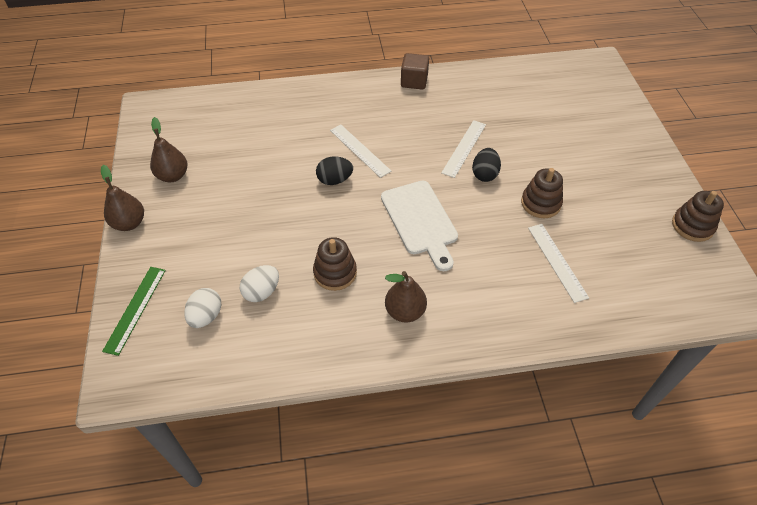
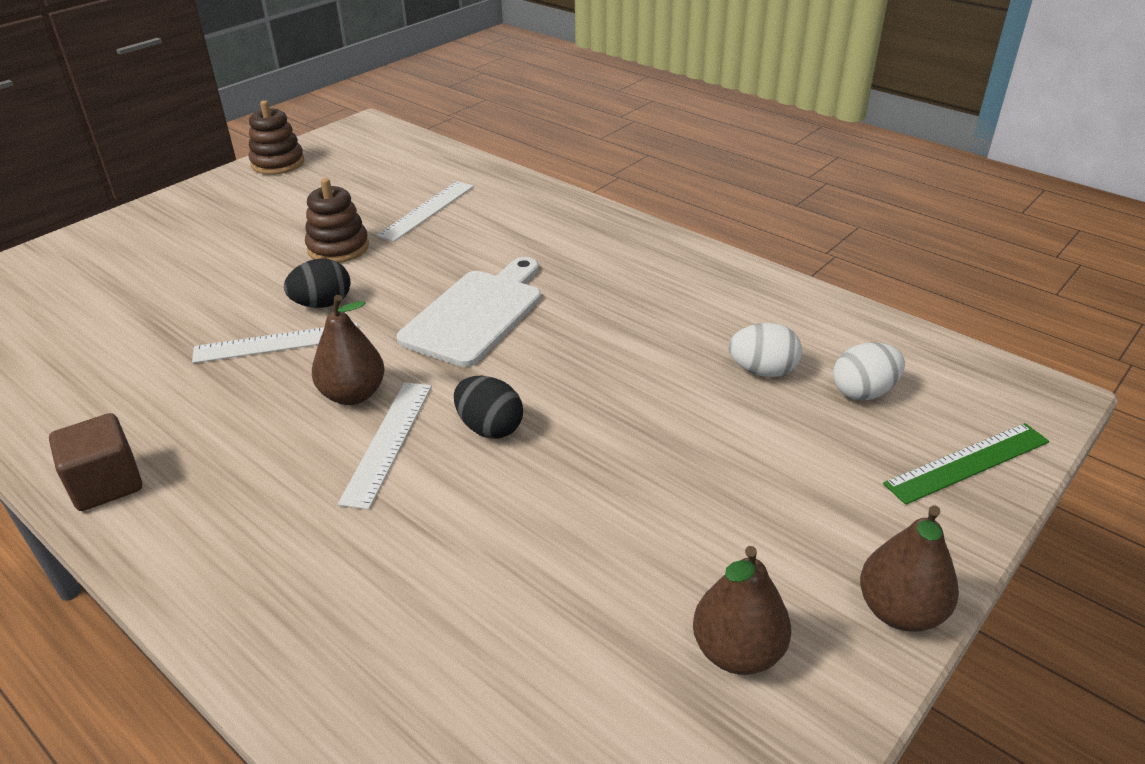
camera: 130 degrees left, 15 degrees down
(335, 273) = (649, 333): brown stacking toy -> none
(405, 311) = (626, 264): brown pear -> brown pear (353, 395)

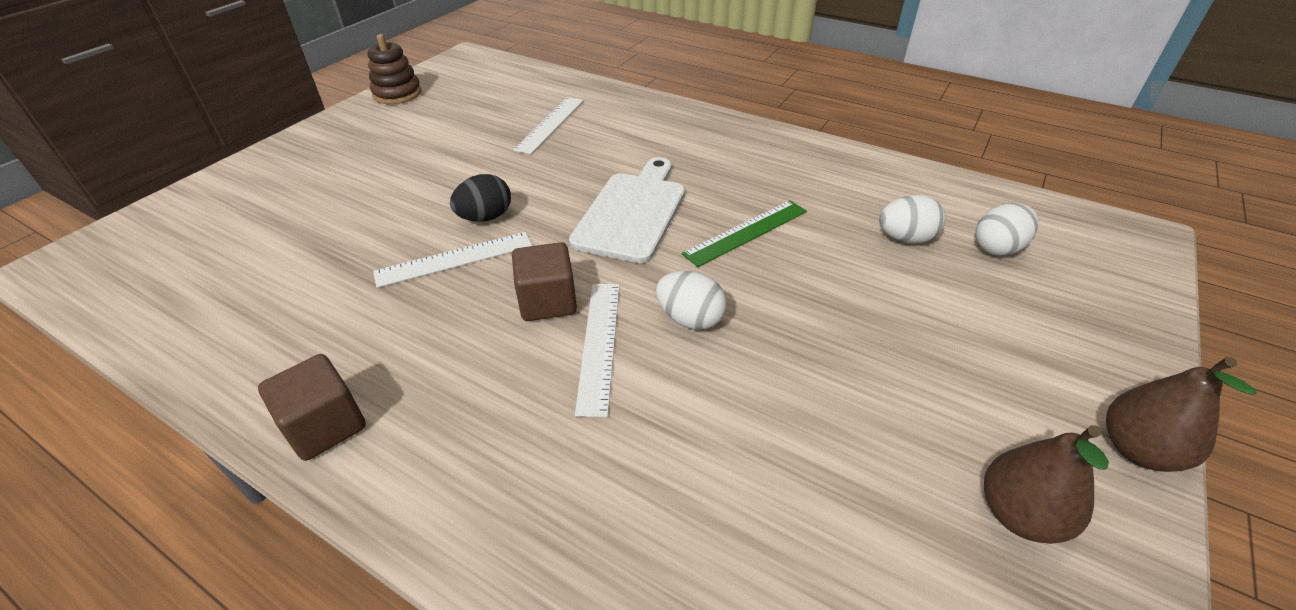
camera: 10 degrees left, 5 degrees up
(338, 248) = (481, 164): brown stacking toy -> none
(353, 395) = (547, 301): brown pear -> brown cube
(489, 428) = (690, 319): black egg -> white egg
(967, 462) = (1115, 301): green ruler -> green ruler (746, 232)

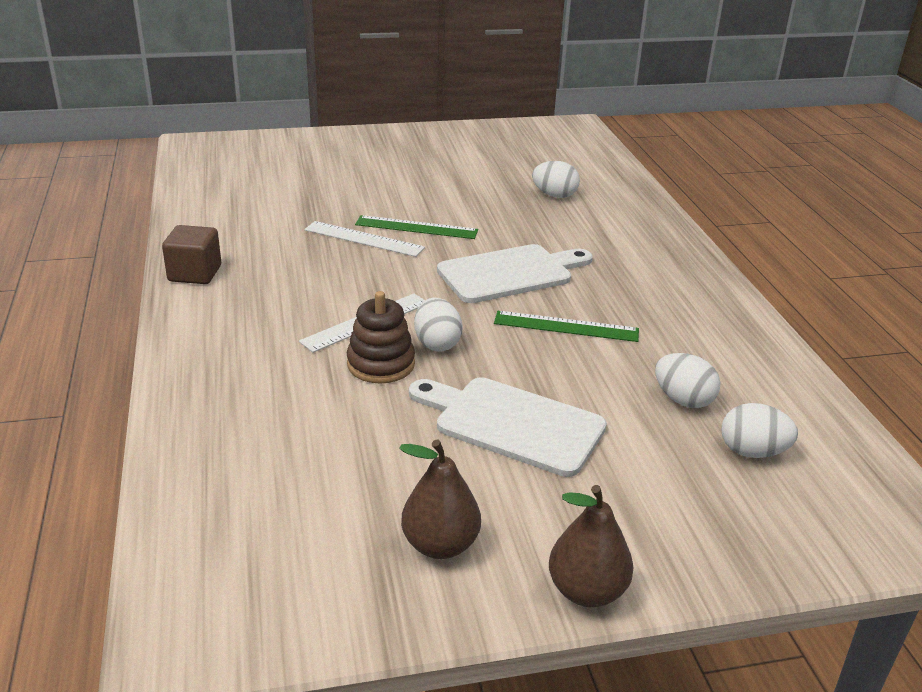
camera: 45 degrees right, 10 degrees down
(397, 94) = (486, 130): brown stacking toy -> brown stacking toy (381, 364)
(485, 217) = (416, 227): black egg -> green ruler
(547, 301) = (375, 287): brown cube -> none
(550, 124) = (554, 195): white ruler -> white egg
(861, 348) = (512, 423): none -> white cutting board

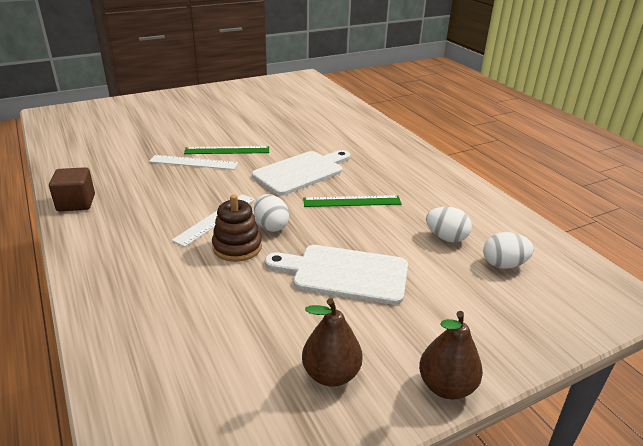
camera: 15 degrees left, 0 degrees up
(554, 195) = (309, 119): white egg -> none

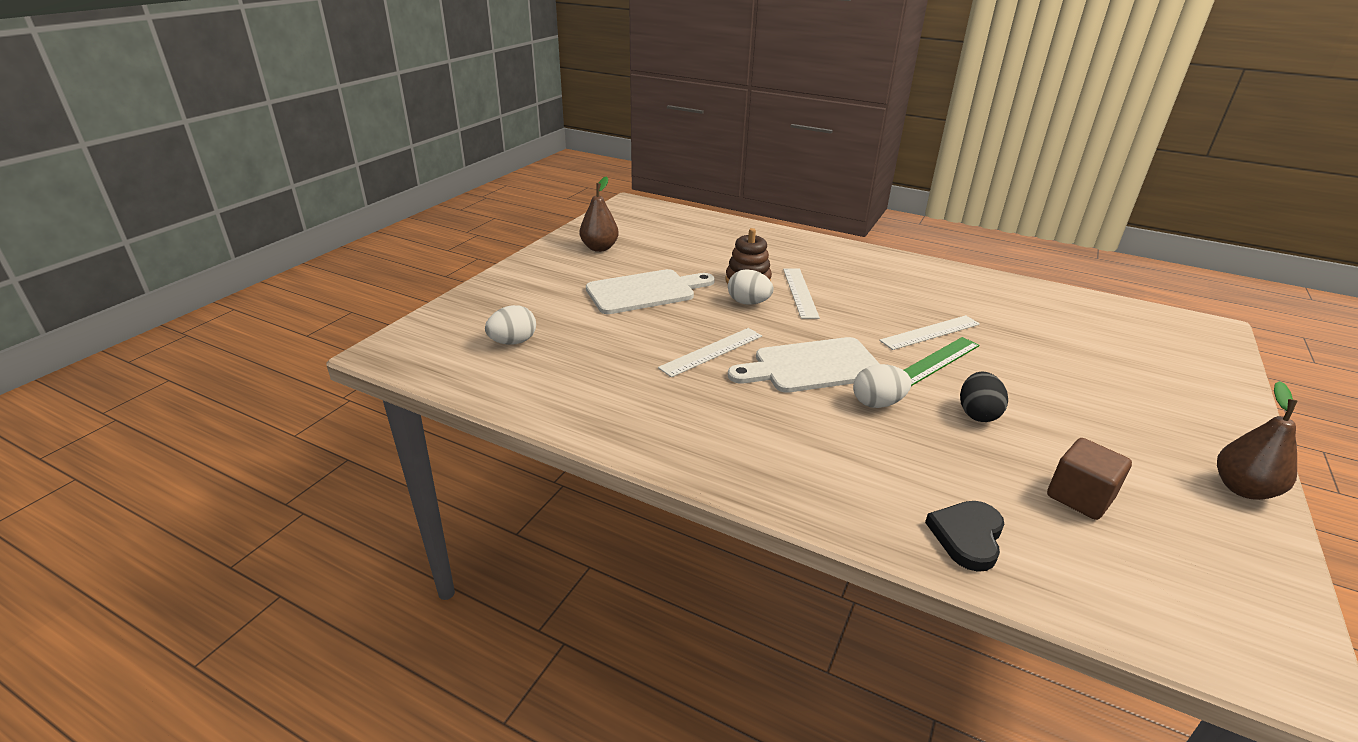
camera: 145 degrees right, 0 degrees up
(76, 203) = (919, 266): brown cube -> brown cube (1079, 497)
(259, 129) = (977, 414): none -> black egg
(301, 172) = (811, 366): white cutting board -> white cutting board turned 60 degrees clockwise
(342, 110) = (967, 536): none -> black heart
(352, 201) = (711, 351): green ruler -> white ruler
(446, 238) = (582, 348): white egg -> white egg (877, 403)
(446, 386) = (528, 262): brown pear -> brown pear (1242, 489)

